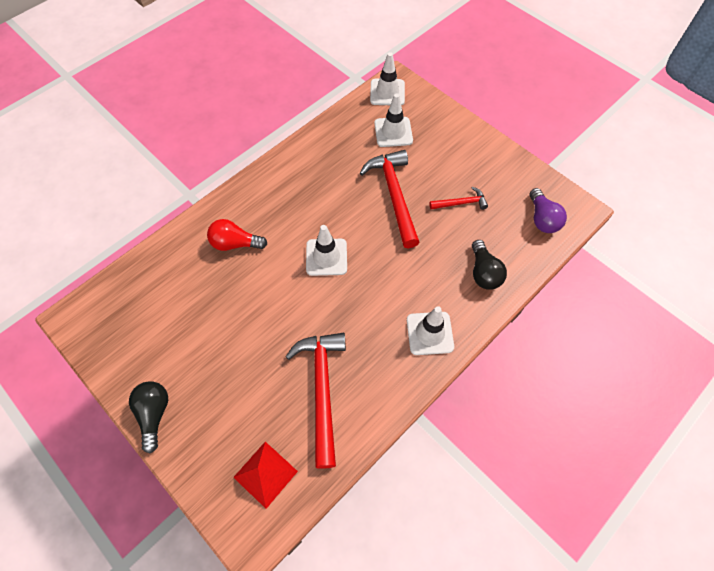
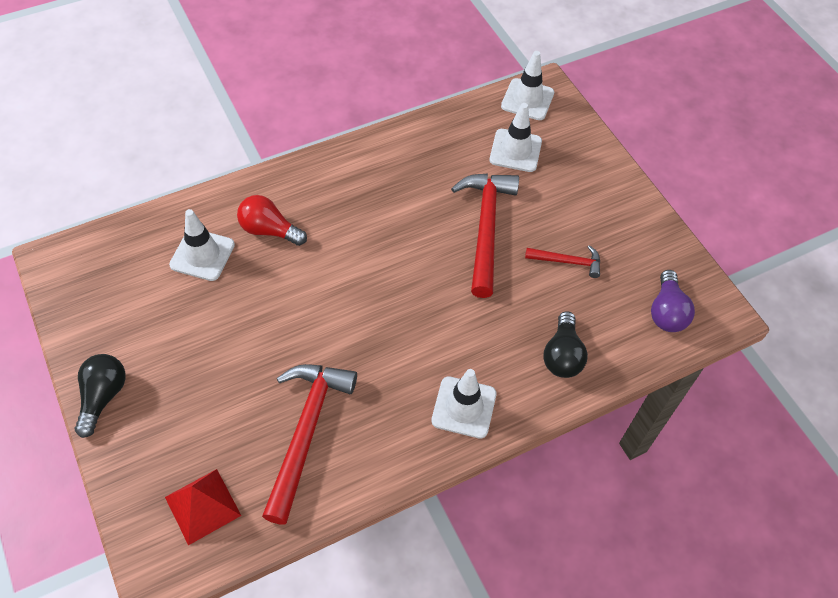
camera: 15 degrees right, 5 degrees down
(326, 257) = (372, 278): white traffic cone -> white traffic cone (202, 255)

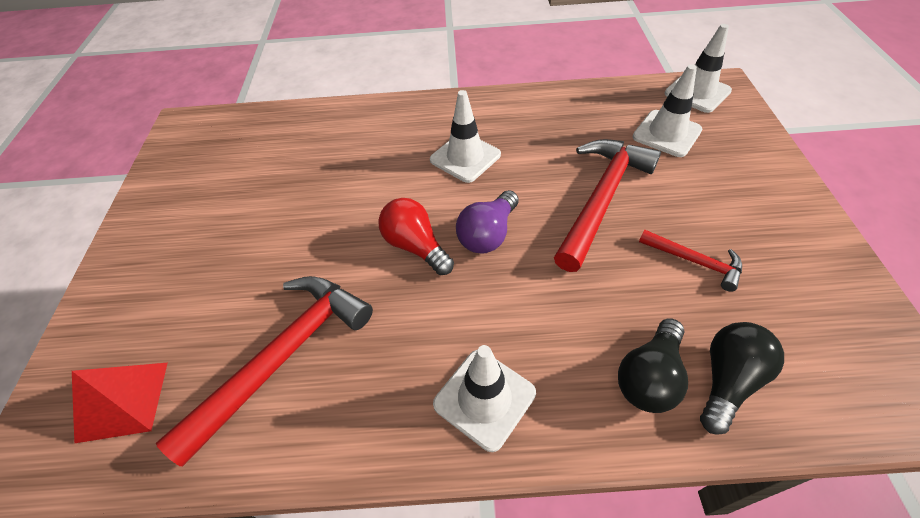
camera: 30 degrees right, 5 degrees down
(103, 397) = (127, 248): black light bulb -> black light bulb (727, 380)
(202, 255) = (301, 150): white traffic cone -> white traffic cone (465, 157)
(269, 230) = (374, 145): red light bulb -> red light bulb (415, 246)
(666, 312) = (831, 369): purple light bulb -> purple light bulb (488, 234)

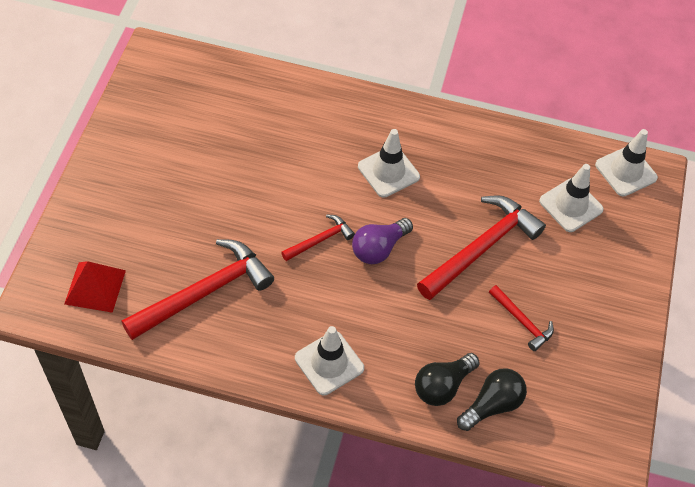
camera: 10 degrees right, 5 degrees up
(415, 246) = (320, 240): red light bulb -> red hammer

